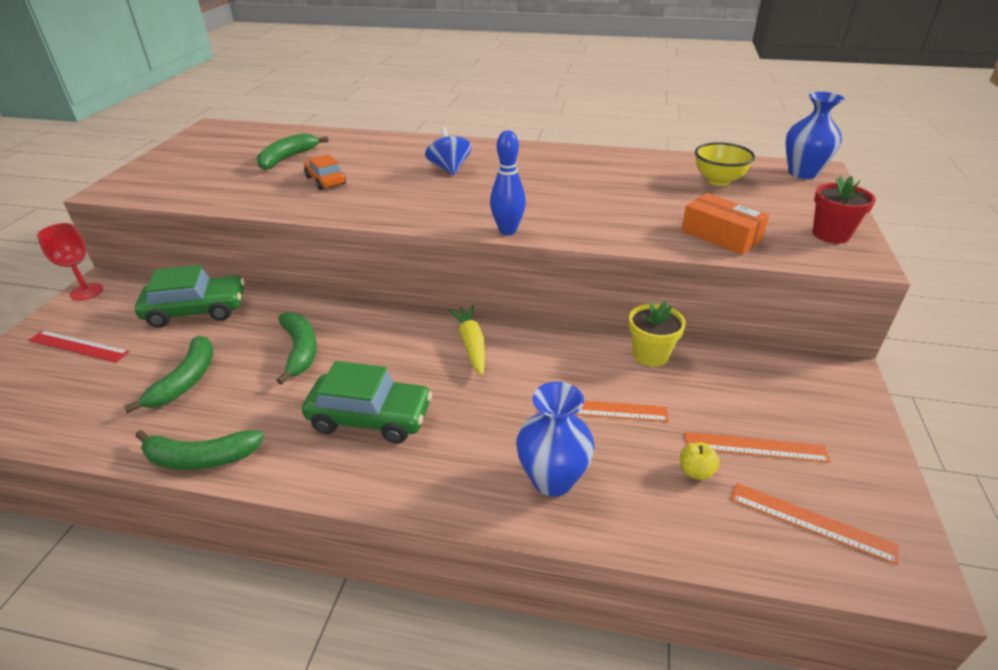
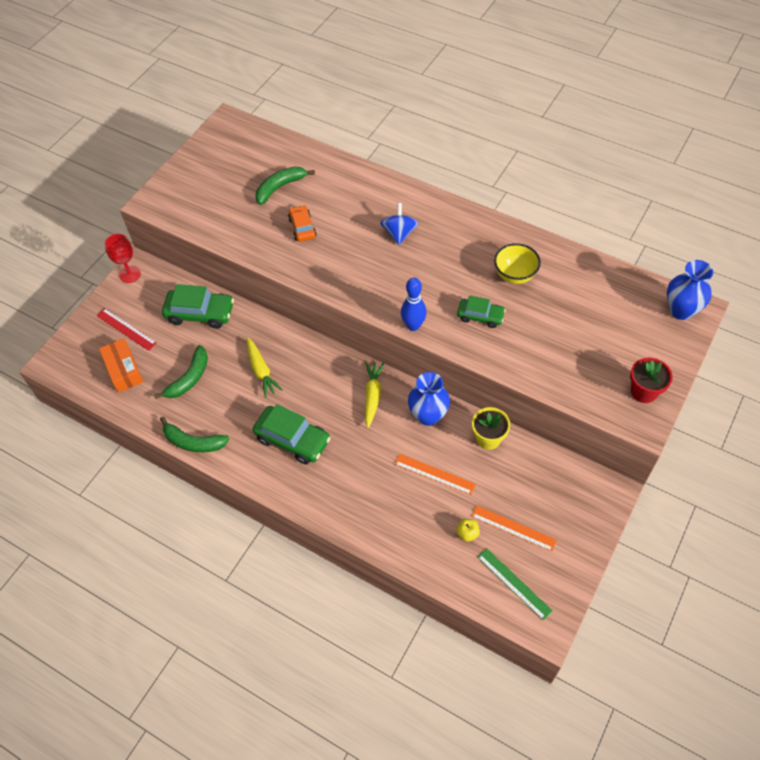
camera: 20 degrees right, 20 degrees up
(300, 350) = (261, 371): green banana -> yellow carrot
(552, 479) = (382, 514): blue vase -> blue vase (428, 415)
(587, 210) = (480, 316): none -> green car
(718, 180) = (603, 303): yellow bowl -> yellow bowl (514, 275)
(720, 236) = (561, 371): orange box -> orange box (123, 370)
(812, 522) = (514, 583): orange ruler -> green ruler

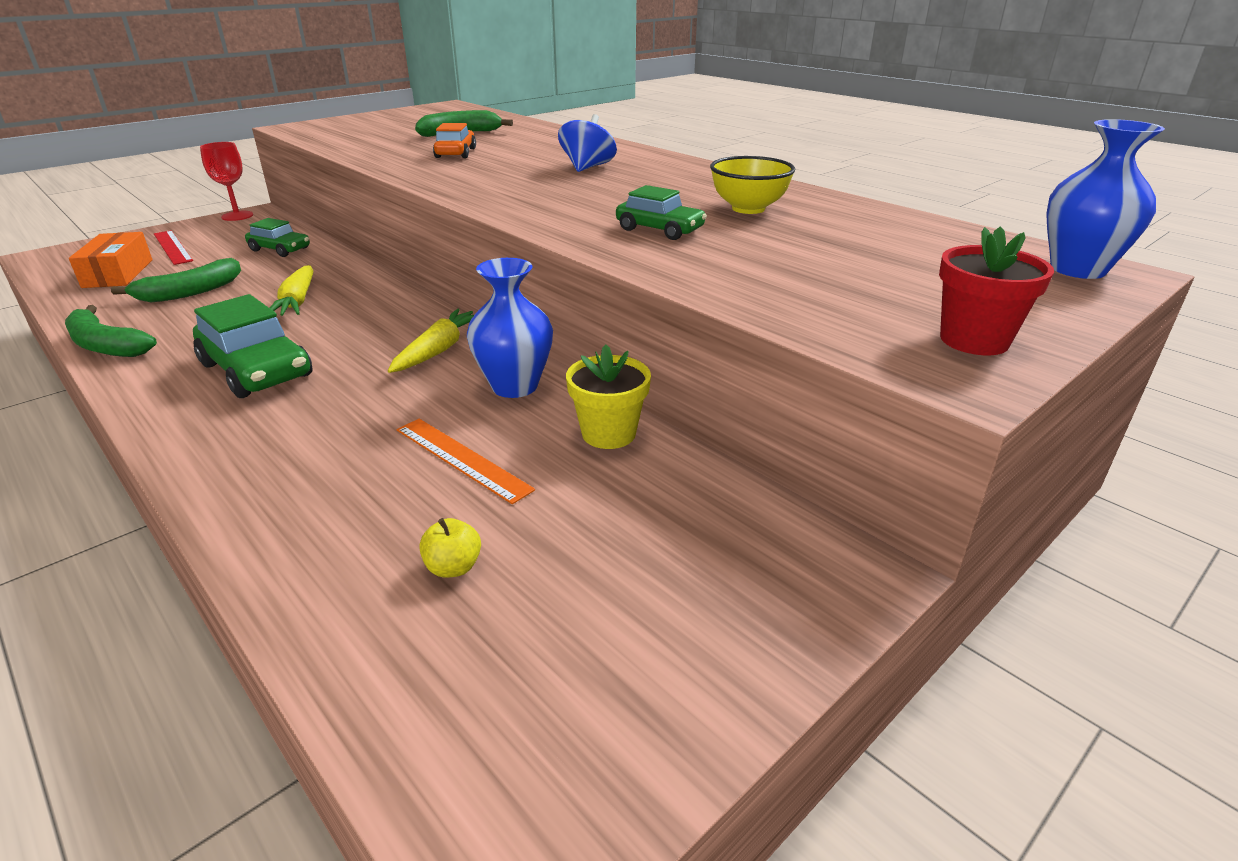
camera: 15 degrees right, 25 degrees down
(200, 313) = (280, 249): green car -> green car, size x0.61
(413, 326) = (534, 223): blue bowling pin -> none
(513, 528) = (570, 584): orange ruler -> none
(514, 583) = (495, 705): green ruler -> none

